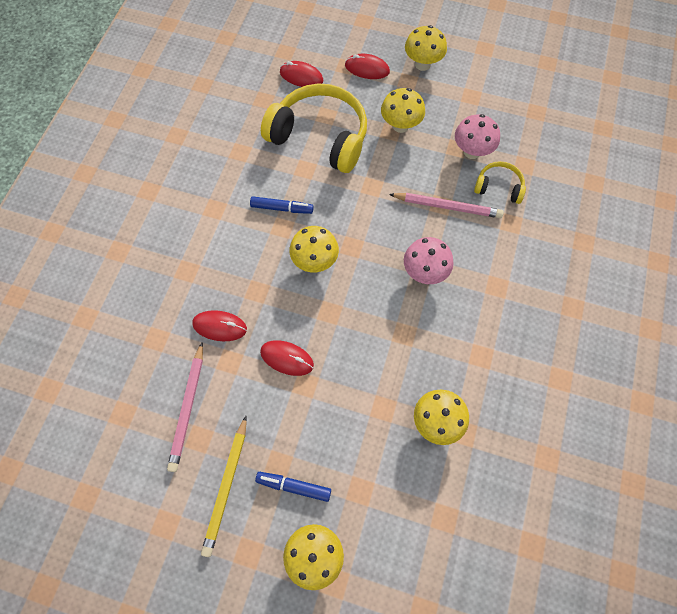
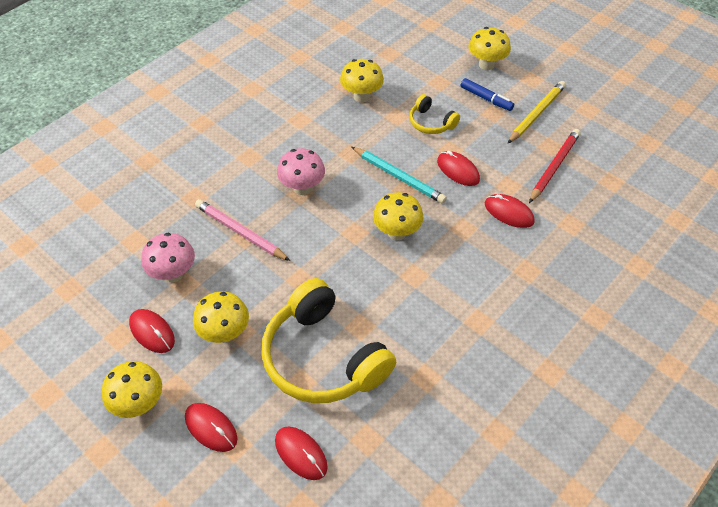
camera: 155 degrees left, 15 degrees down
(188, 408) = (554, 166): pink pencil -> red pencil
(282, 208) = (406, 293): blue marker -> none
(341, 324) = (399, 177): none -> turquoise pencil
(451, 107) = (152, 332): none -> red mouse
(499, 187) = (177, 230): yellow headphones -> yellow headphones (431, 123)

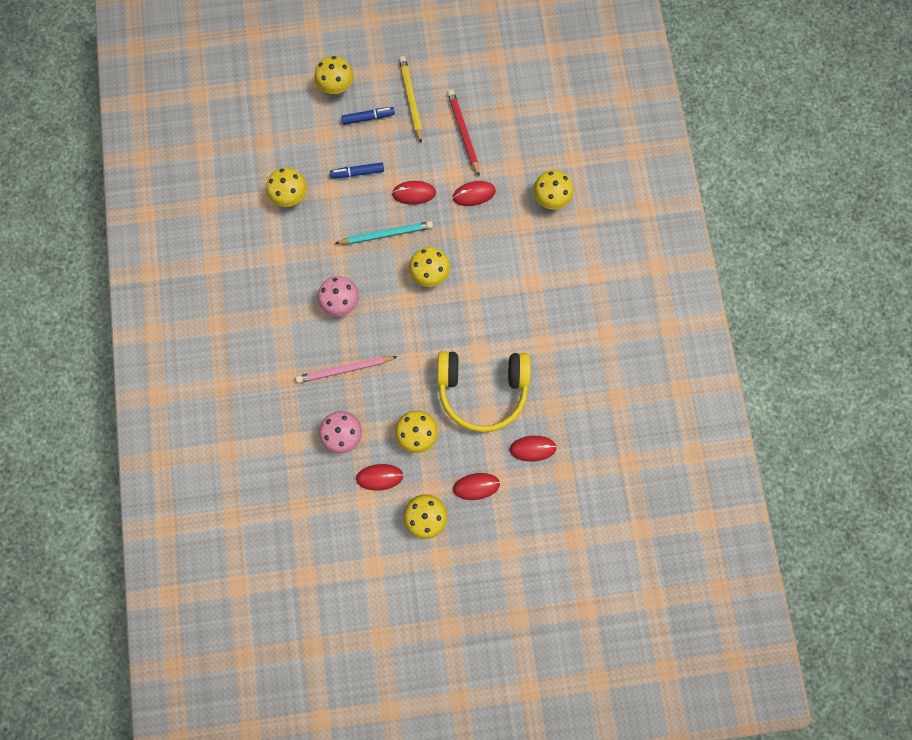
camera: 50 degrees left, 25 degrees up
(431, 123) = (357, 173): yellow headphones -> blue marker
(577, 275) = (550, 199): none -> yellow mushroom

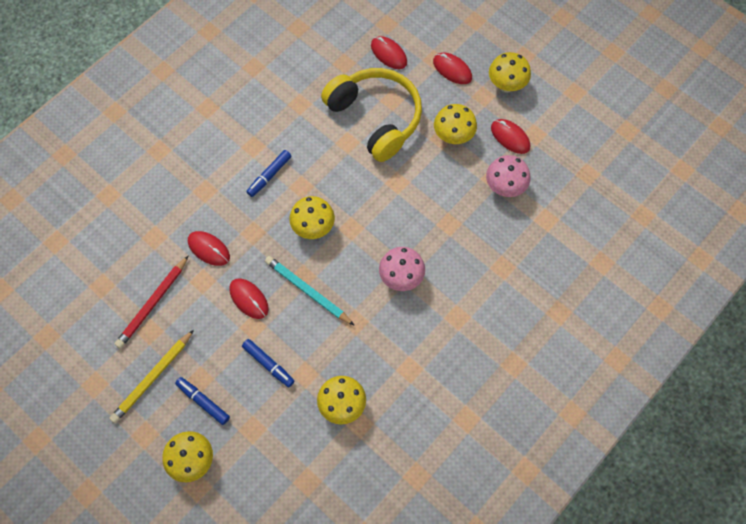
camera: 130 degrees left, 10 degrees down
(345, 369) = (454, 228): pink pencil -> none
(498, 275) = (269, 176): none -> blue marker
(550, 199) = (163, 186): yellow mushroom -> none

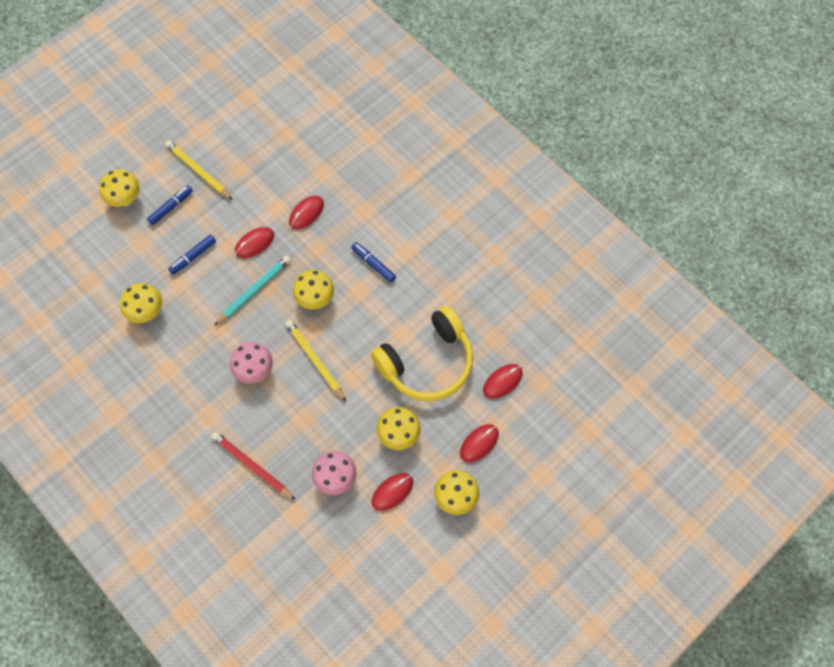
camera: 95 degrees right, 0 degrees up
(153, 304) = (262, 171): red pencil -> red pencil (252, 465)
(383, 220) = (315, 360): none -> yellow pencil

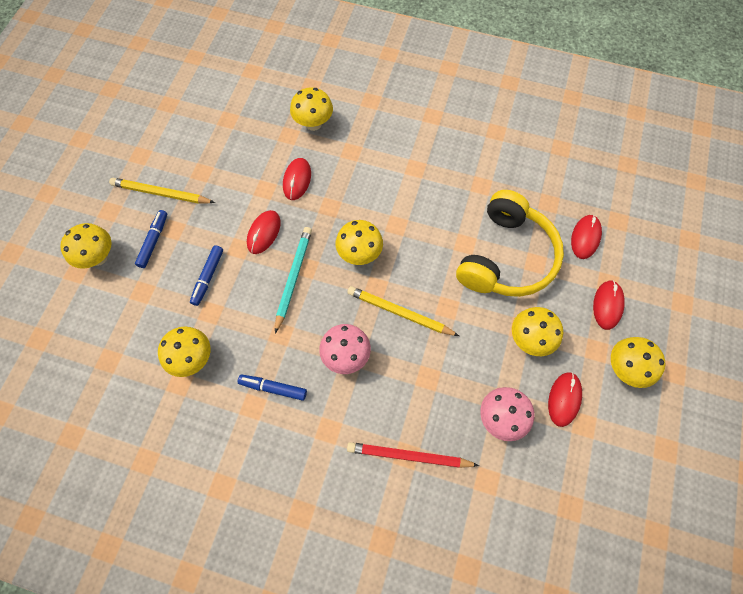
camera: 30 degrees left, 0 degrees up
(350, 171) = (313, 124): none -> yellow mushroom
(373, 264) = (393, 194): blue marker -> blue marker (273, 388)

